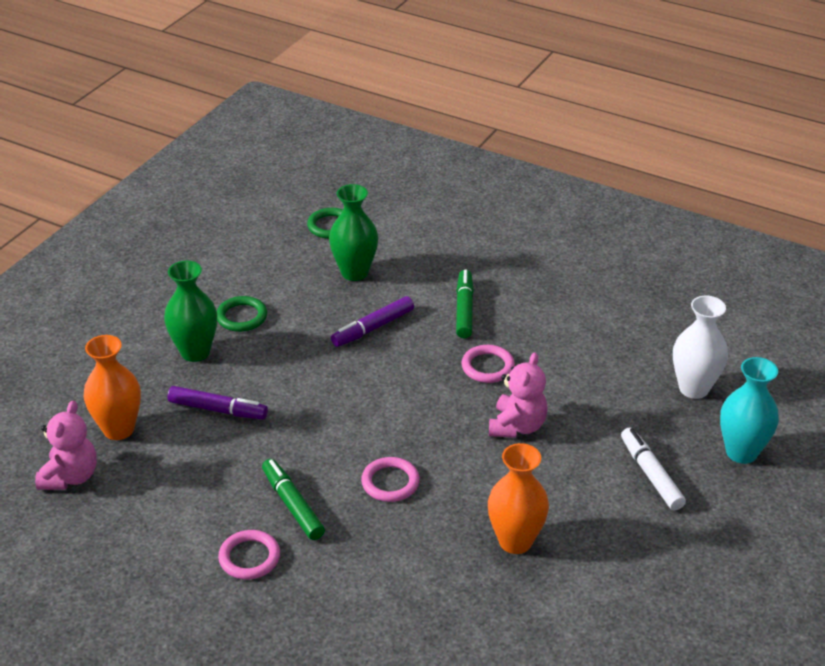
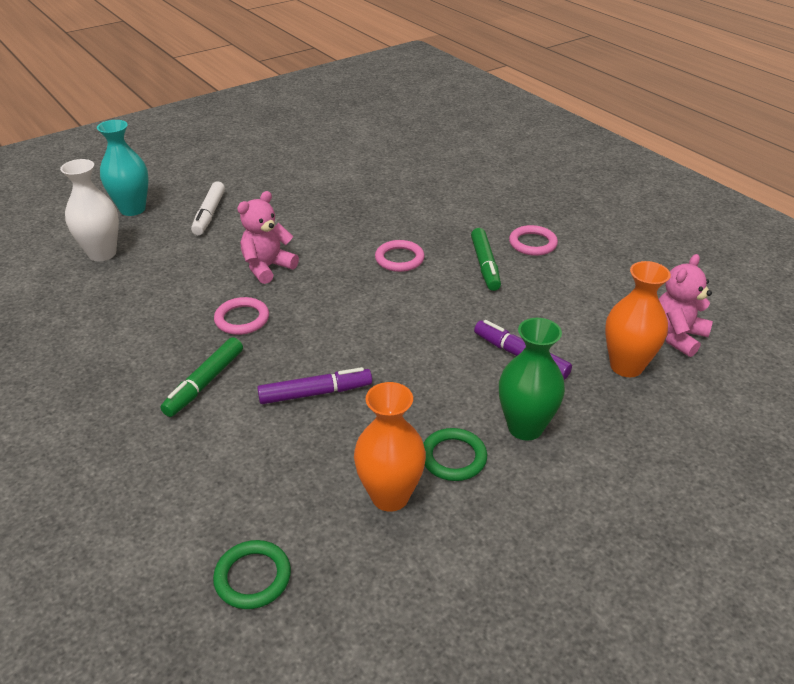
camera: 155 degrees left, 0 degrees up
(354, 272) = (280, 476): green vase -> none
(515, 541) = (340, 206): orange vase -> orange vase (390, 496)

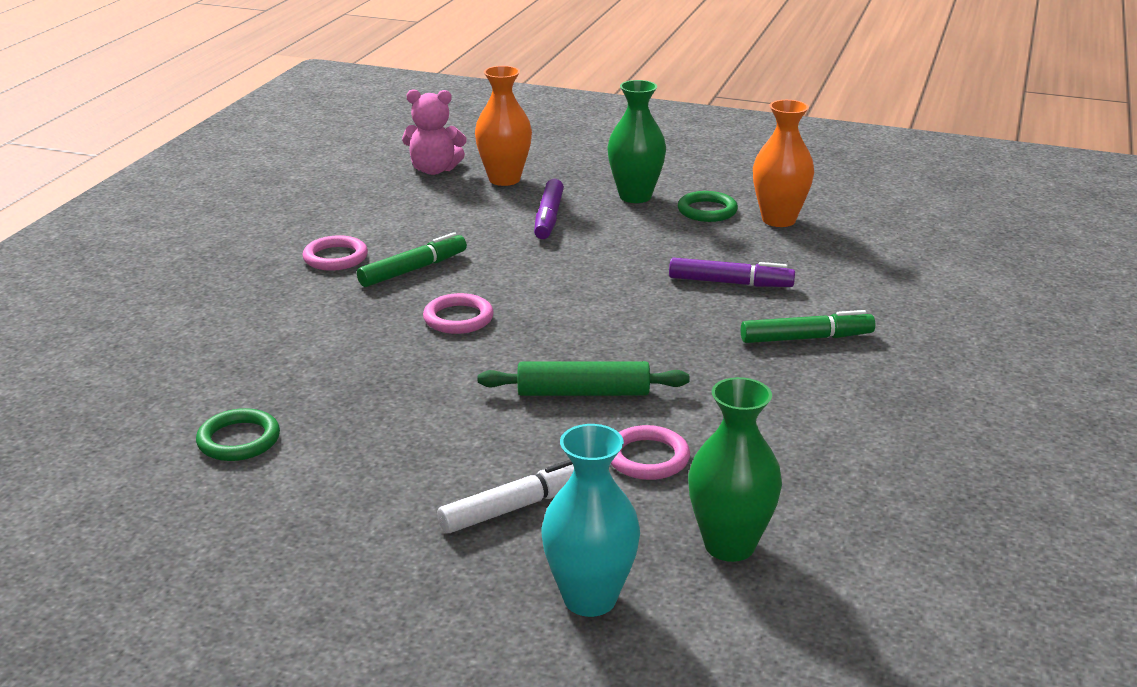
camera: 125 degrees left, 10 degrees down
(102, 253) = (729, 545): white vase -> green vase
(242, 319) = (694, 363): pink ring -> pink ring (648, 458)
(253, 577) = (917, 238): green ring -> green ring (239, 440)
(267, 267) = (583, 393): pink teddy bear -> green rolling pin
(315, 393) = (730, 283): purple marker -> purple marker turned 150 degrees clockwise

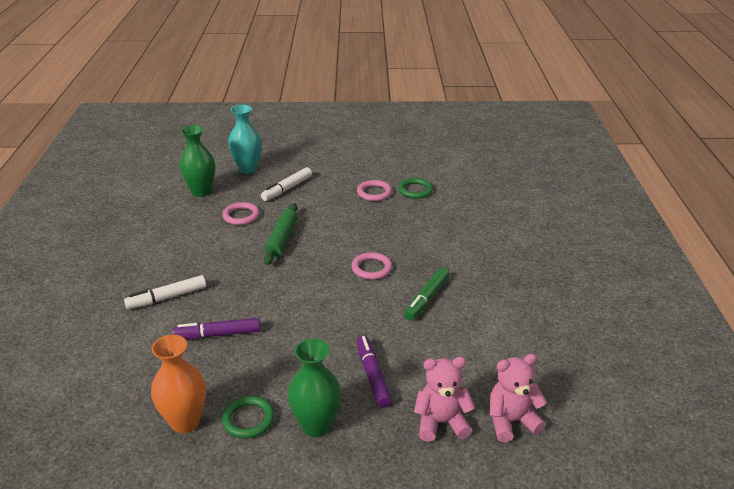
camera: 160 degrees right, 5 degrees up
(335, 257) = (483, 297): pink ring -> pink ring (374, 193)
(504, 179) = (441, 422): orange vase -> pink teddy bear
(583, 393) = (281, 239): green rolling pin -> green rolling pin turned 60 degrees counterclockwise
(806, 338) = (167, 298): green marker -> white marker

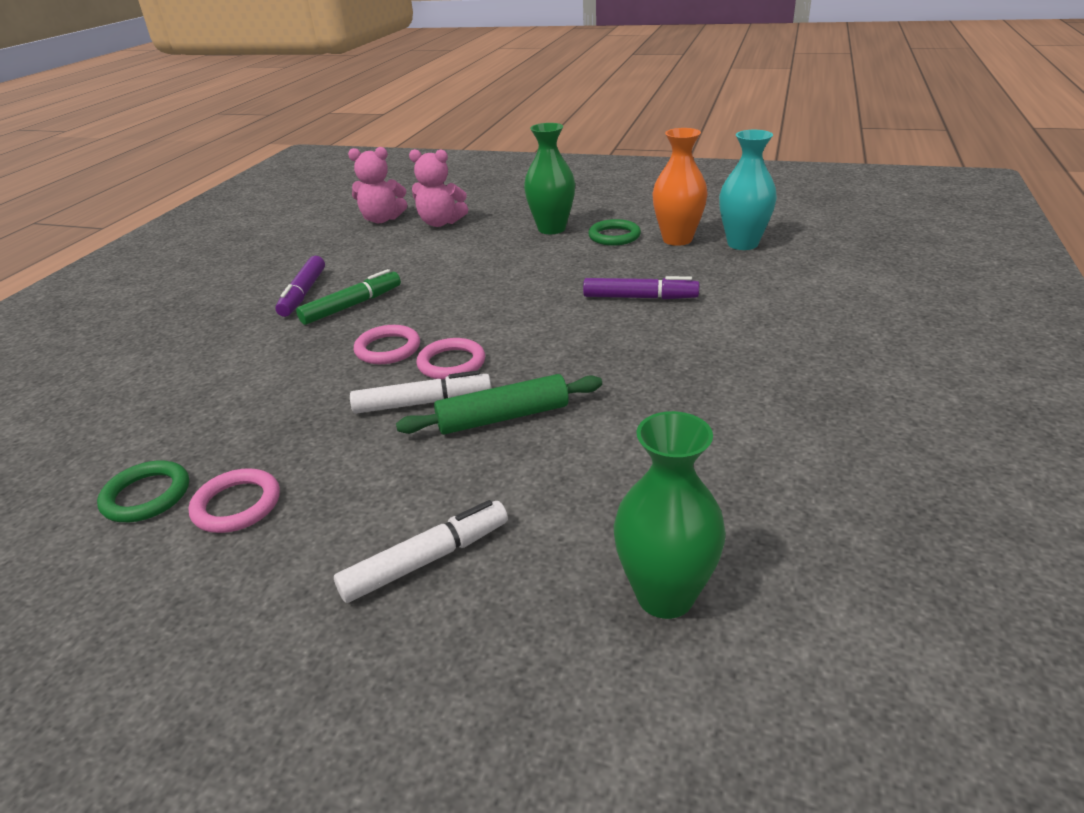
camera: 160 degrees left, 0 degrees up
(167, 298) = (717, 345): white marker -> white marker (423, 403)
(241, 216) = (569, 487): pink ring -> pink ring (451, 363)
(247, 169) = (505, 686): turquoise vase -> turquoise vase (742, 244)
(281, 239) = (503, 417): green rolling pin -> green rolling pin turned 45 degrees clockwise
(372, 375) = (477, 251): purple marker -> purple marker (303, 293)

